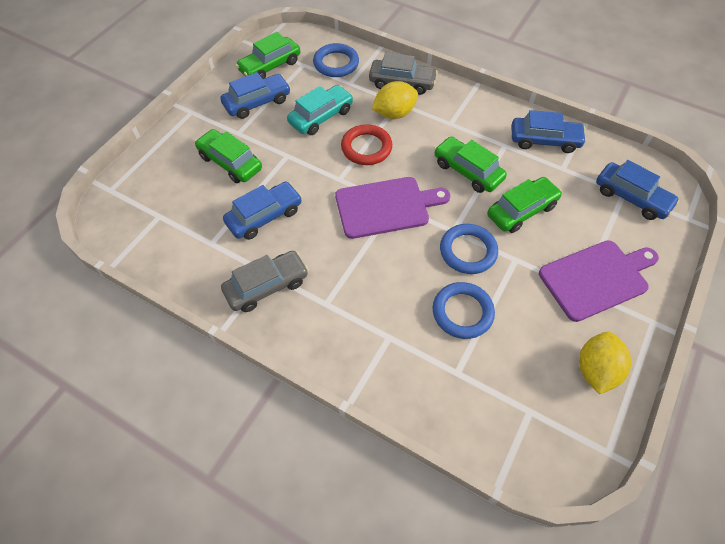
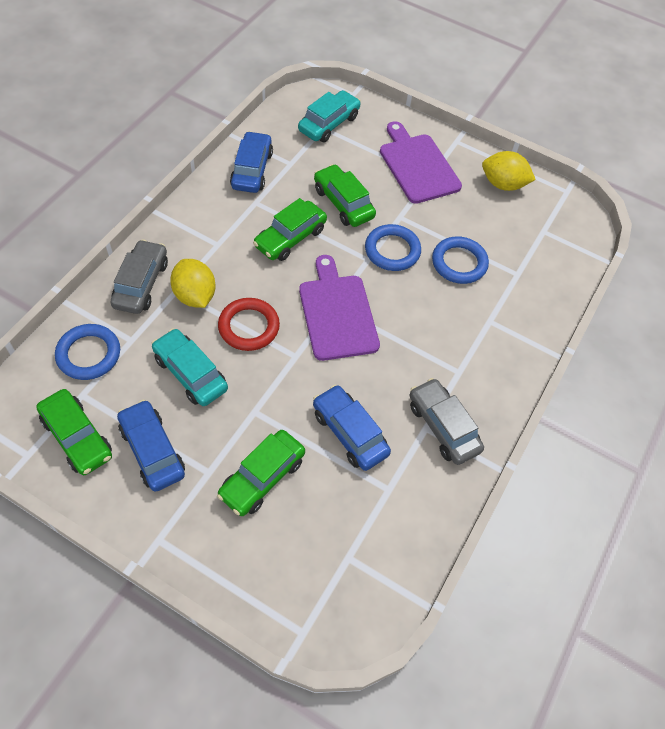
camera: 95 degrees left, 0 degrees up
(631, 197) = (329, 124): blue car -> turquoise car

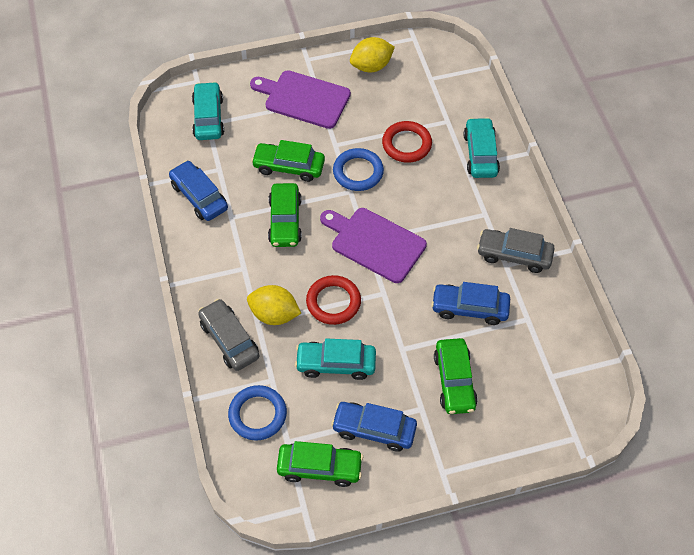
camera: 40 degrees left, 0 degrees up
(459, 263) = (406, 144): blue ring -> red ring
(515, 322) = (480, 154): none -> turquoise car

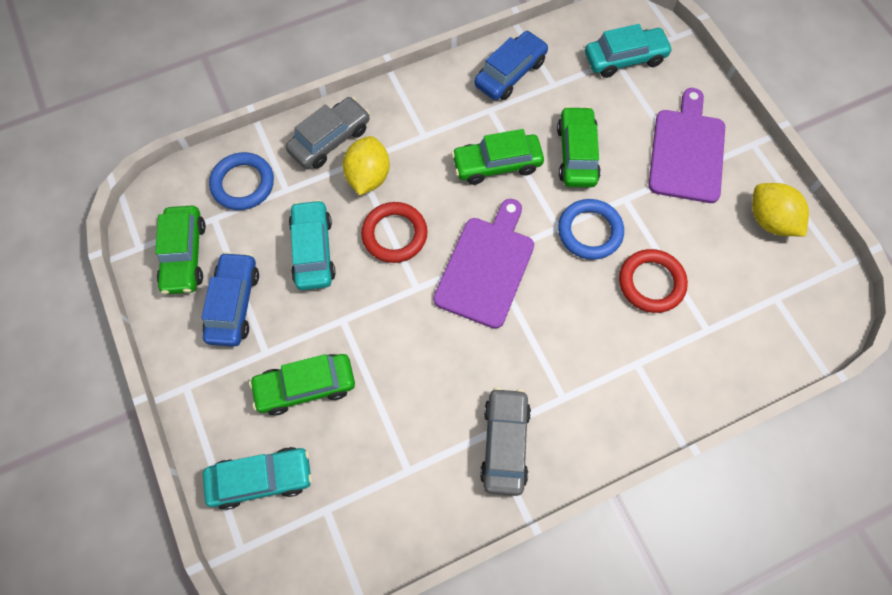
camera: 80 degrees right, 10 degrees up
(469, 308) = (412, 393): blue car -> none
(480, 154) = (663, 380): turquoise car -> turquoise car (261, 479)

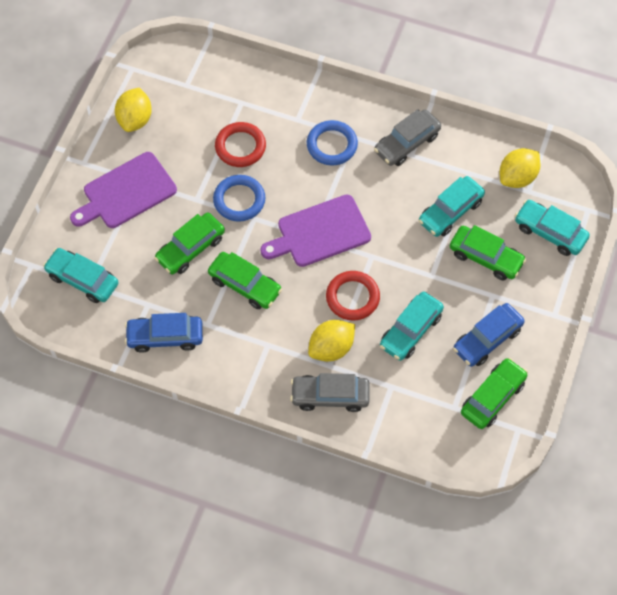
camera: 135 degrees left, 5 degrees down
(243, 184) = (415, 415): blue ring -> blue ring (332, 145)
(352, 516) = (517, 177): none -> yellow lemon
(386, 405) = (450, 211): none -> turquoise car

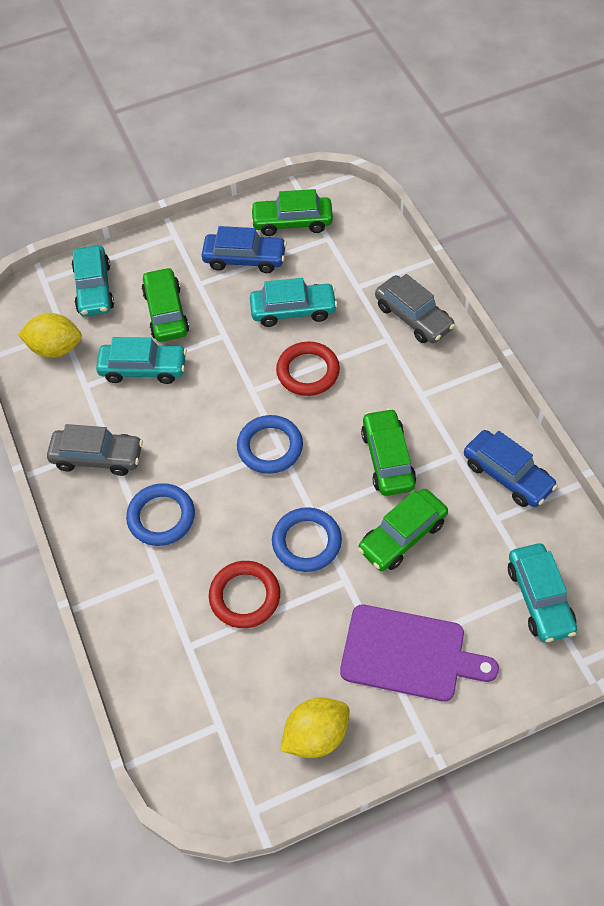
camera: 130 degrees left, 5 degrees down
(190, 248) = (402, 536): green car -> green car turned 135 degrees clockwise
(320, 232) = (270, 447): purple cutting board -> blue ring
(331, 348) = (371, 349): yellow lemon -> none

